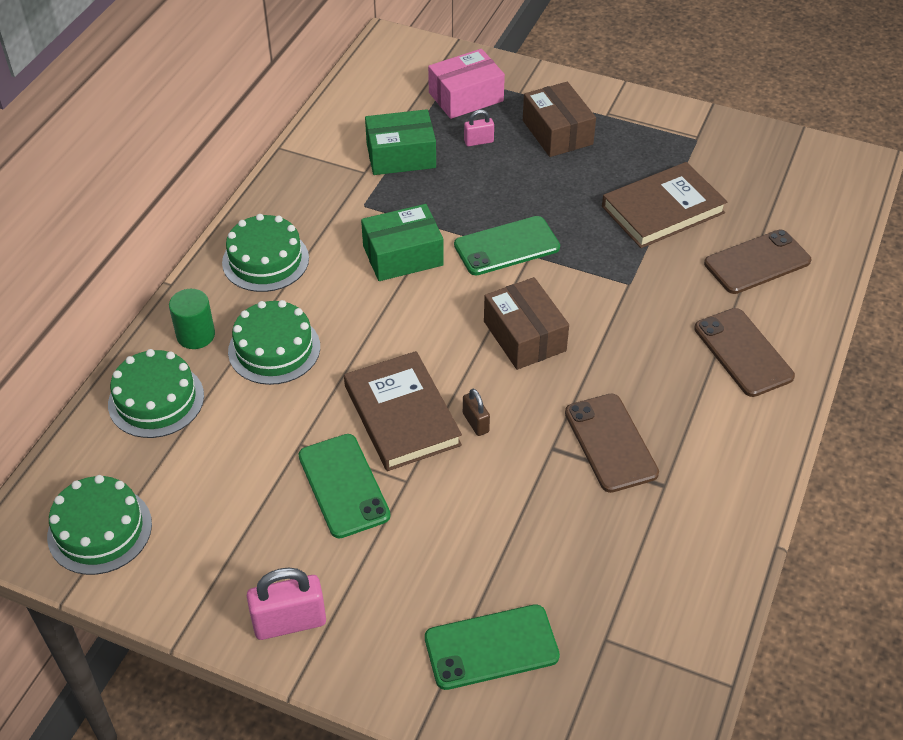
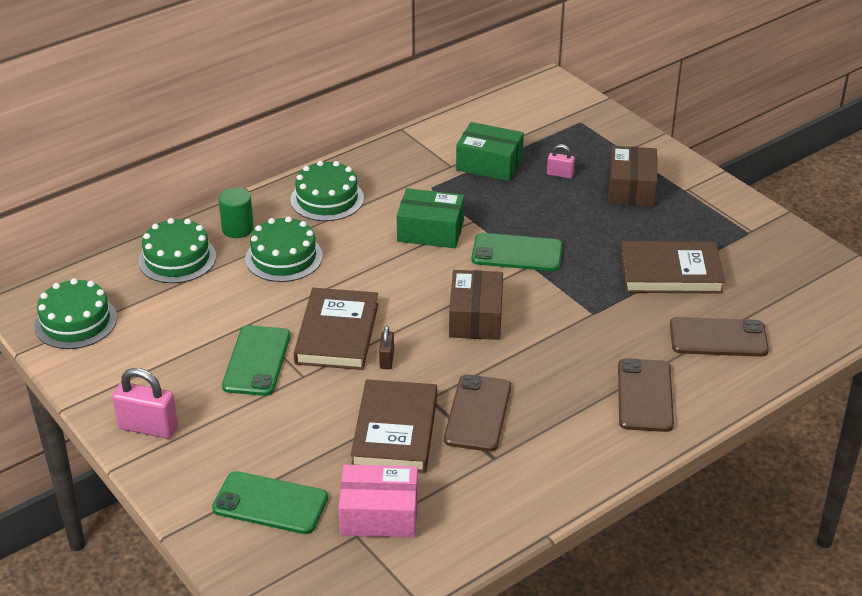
camera: 30 degrees right, 10 degrees down
(466, 97) = (578, 140): pink box -> pink box (379, 514)
(548, 501) = (395, 431): none -> brown book

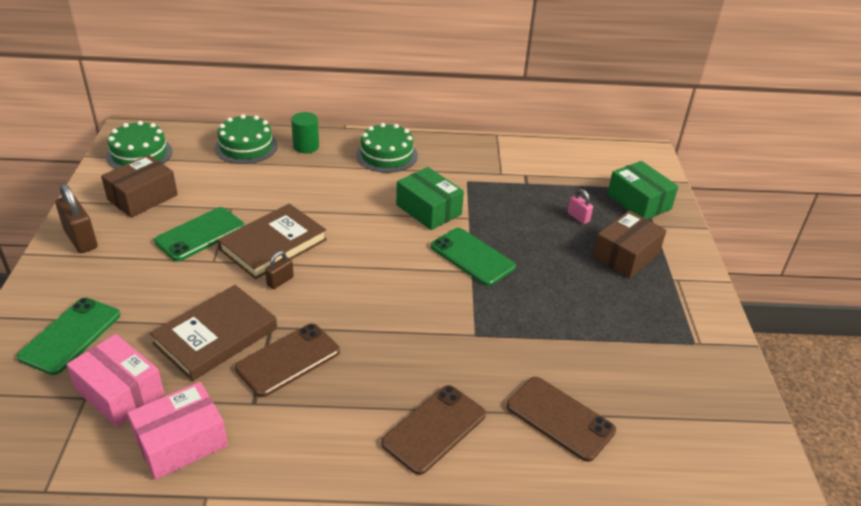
camera: 35 degrees right, 0 degrees up
(148, 427) = (81, 239): pink padlock -> brown padlock
(270, 503) = (70, 335): green phone -> green phone turned 60 degrees clockwise
(284, 257) = (309, 178): green cake -> none
(475, 318) = (381, 287): brown box -> brown box (142, 197)
(479, 515) = (181, 442): none -> pink box
(489, 164) = (531, 185): green box -> green box (639, 202)
(670, 272) = (582, 338): brown book -> none

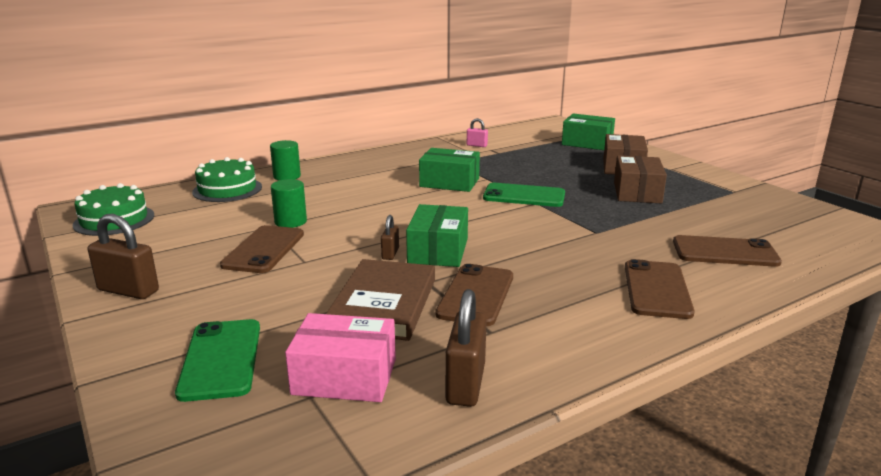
camera: 30 degrees left, 15 degrees down
(142, 197) = (161, 245): brown box -> brown box (637, 192)
(181, 442) = (465, 384): pink box -> brown padlock
(200, 234) = (264, 249): green phone -> brown phone
(250, 208) = (290, 222): none -> green cylinder
(273, 245) = (348, 235): brown book -> none
(318, 295) = (438, 251): none -> green box
(386, 155) = (367, 165): green cake -> none
(578, 217) = (562, 159): pink padlock -> pink padlock (477, 145)

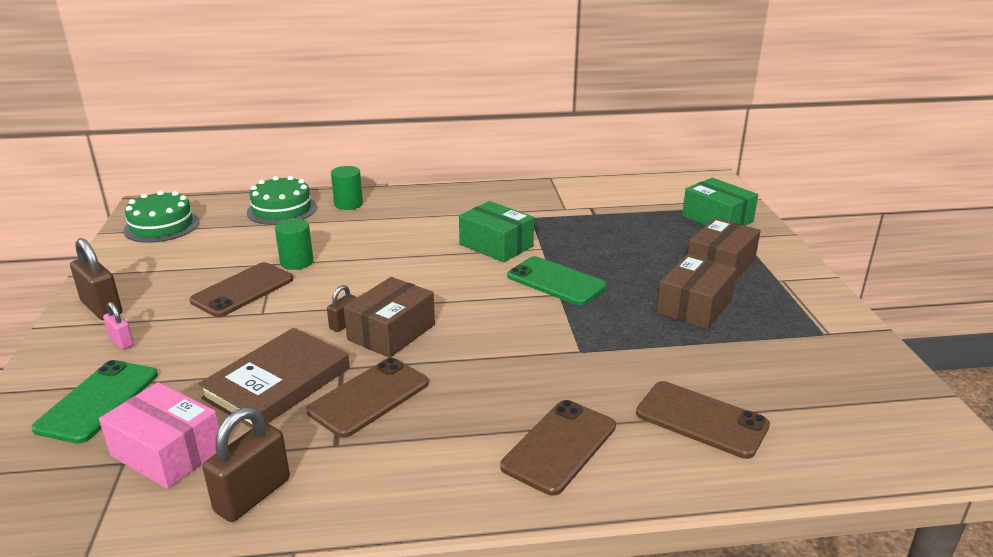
camera: 25 degrees right, 5 degrees up
(438, 251) = (391, 332): green box -> brown box
(477, 145) = (581, 198): pink padlock -> pink padlock (121, 342)

